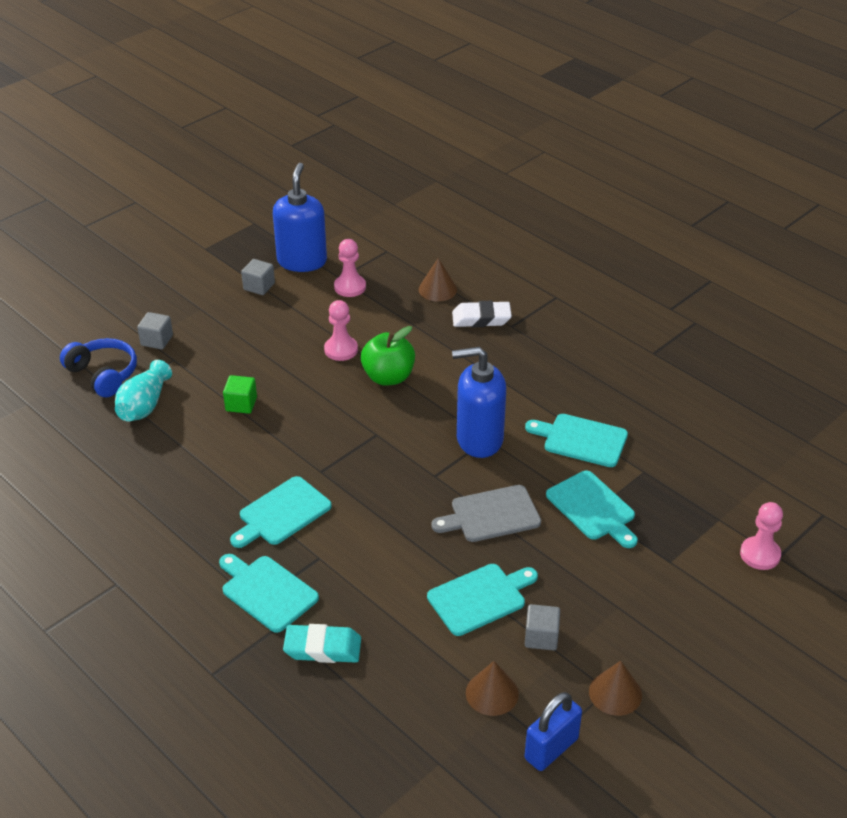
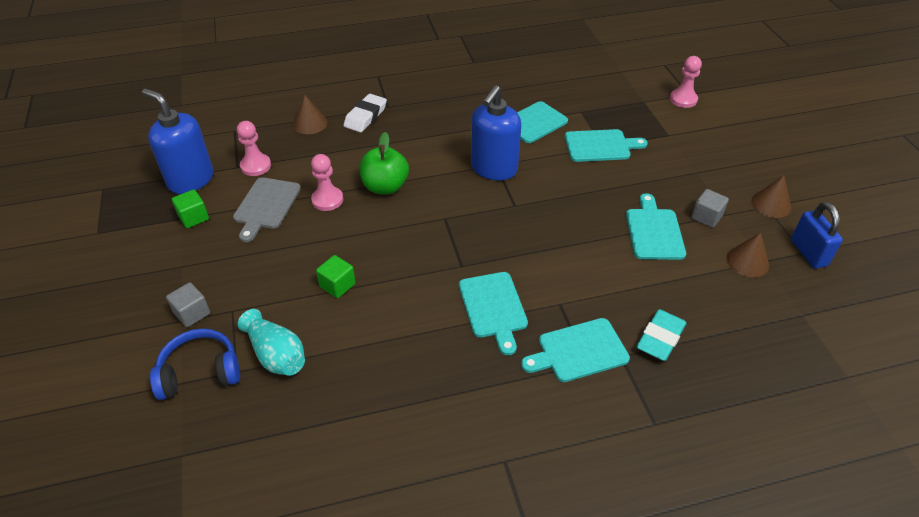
camera: 60 degrees left, 5 degrees up
(259, 286) = (193, 217): grey cube -> green cube
(491, 515) = (575, 193): grey cutting board -> grey cutting board (266, 206)

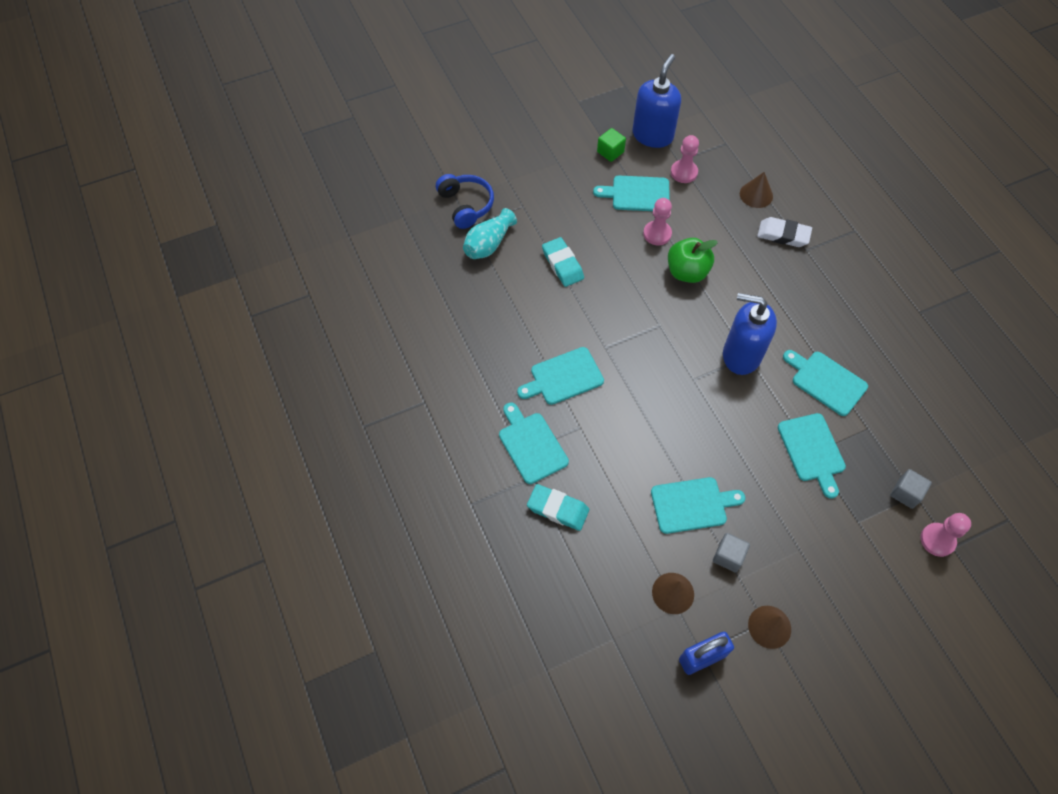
camera: 80 degrees right, 15 degrees up
(192, 313) = (515, 184): grey cube -> grey cube (905, 493)
(266, 206) = (637, 194): grey cutting board -> turquoise cutting board
(337, 285) = (562, 264): green cube -> turquoise eraser

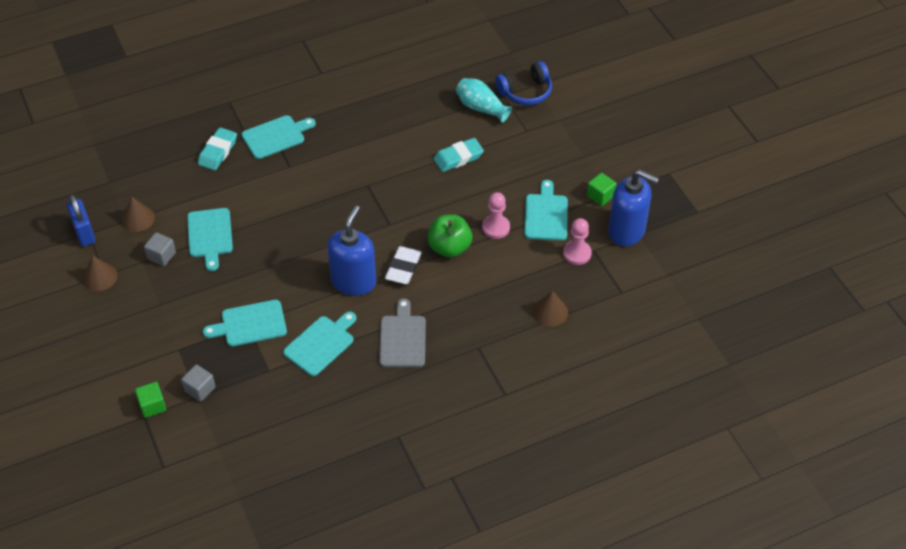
camera: 90 degrees right, 10 degrees down
(563, 377) = (338, 157): turquoise cutting board -> none
(783, 235) = (497, 329): white eraser -> white eraser (403, 268)
(806, 310) = (402, 338): none -> grey cutting board
(937, 540) = (152, 406): pink pawn -> green cube

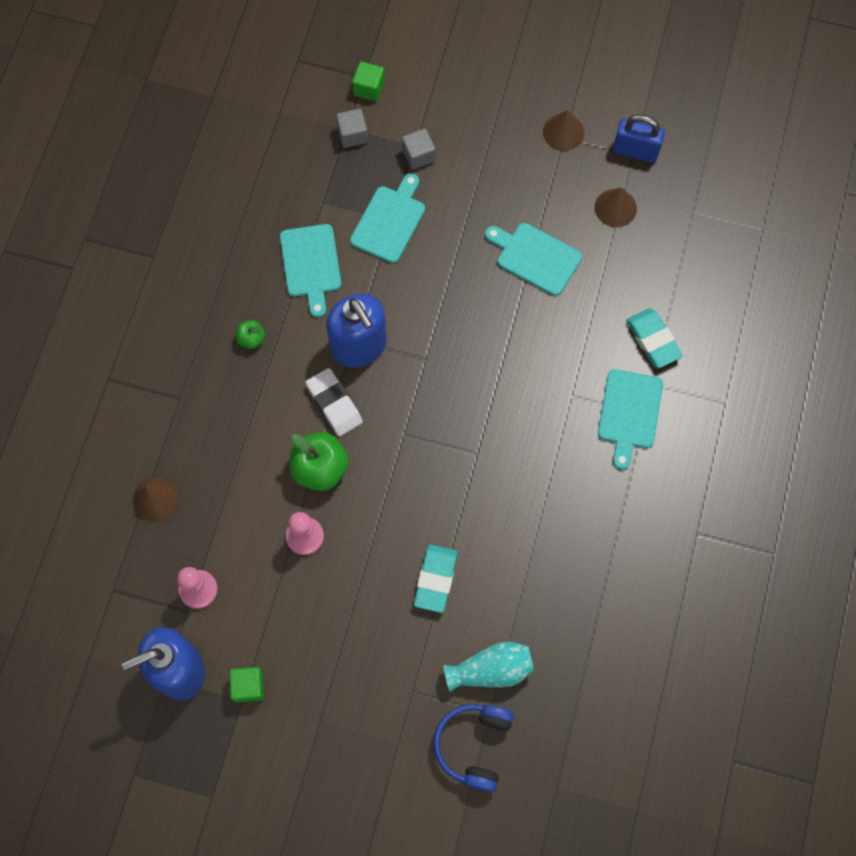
camera: 130 degrees right, 20 degrees up
(161, 256) = (545, 199): grey cube -> grey cube (418, 155)
(402, 338) = (251, 339): grey cutting board -> green apple
(546, 215) = (275, 603): turquoise cutting board -> none

